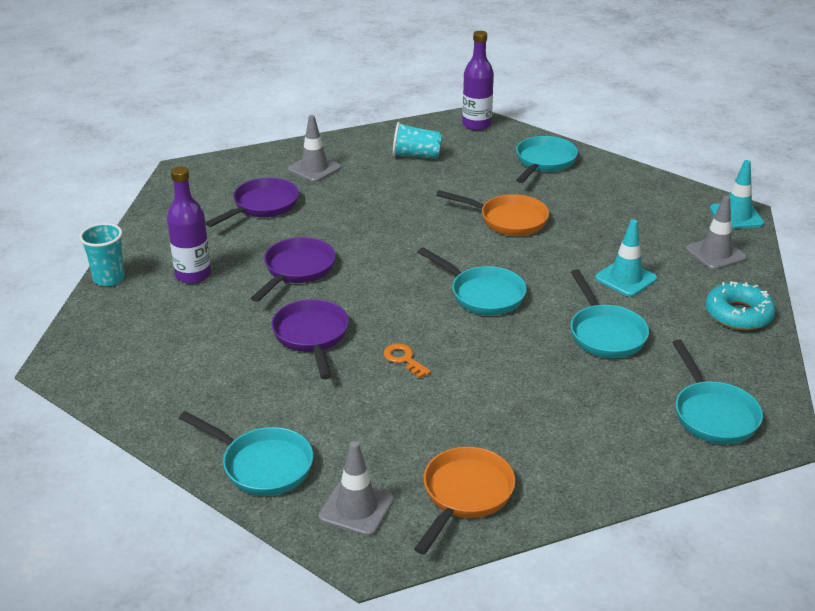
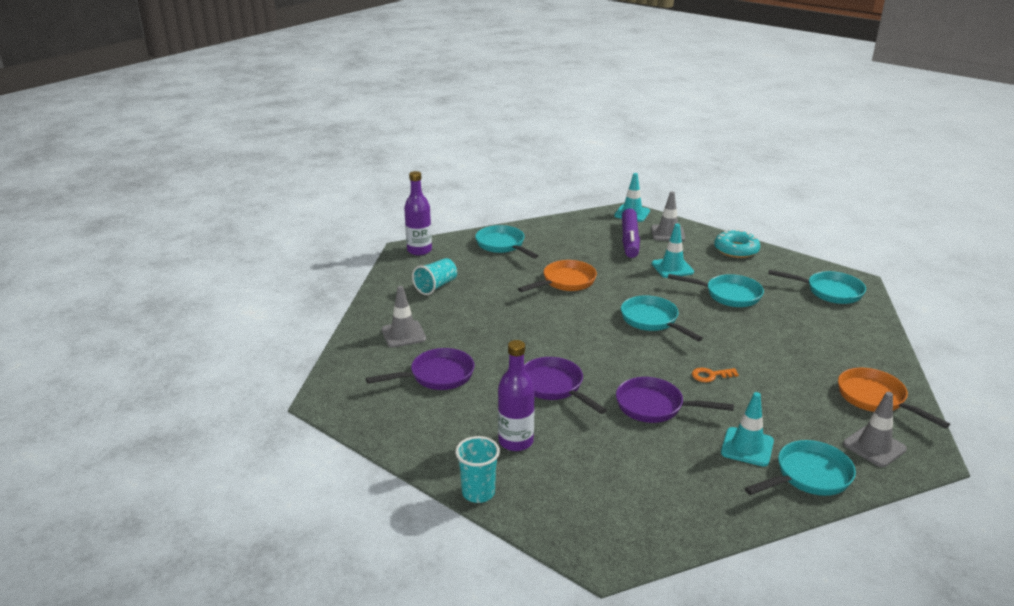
camera: 60 degrees left, 5 degrees down
(262, 206) = (437, 376): purple pan -> purple pan turned 90 degrees clockwise
(285, 412) = (747, 447): none -> turquoise traffic cone
(483, 294) = (652, 321): turquoise pan -> turquoise pan turned 105 degrees counterclockwise
(660, 232) = (629, 240): none -> purple marker

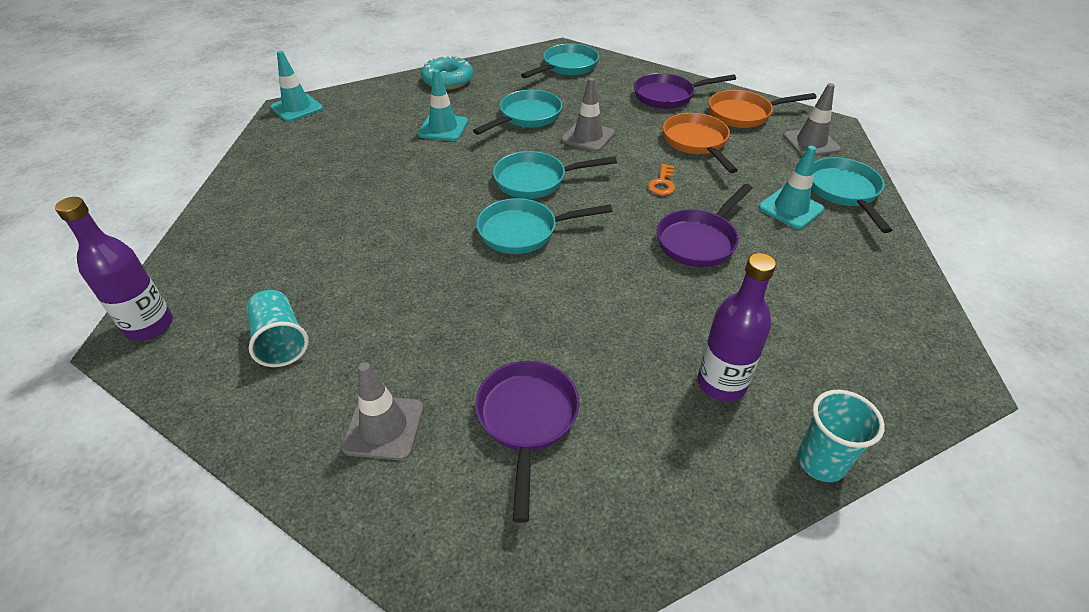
camera: 65 degrees left, 15 degrees up
(502, 245) = (243, 233): turquoise pan -> turquoise pan (524, 232)
(554, 387) = (621, 305): purple pan -> purple pan (668, 96)
(565, 282) = (395, 212): orange pan -> orange pan (696, 143)
(629, 240) = (353, 132): purple marker -> none
(667, 233) = (369, 103): grey traffic cone -> grey traffic cone (588, 137)

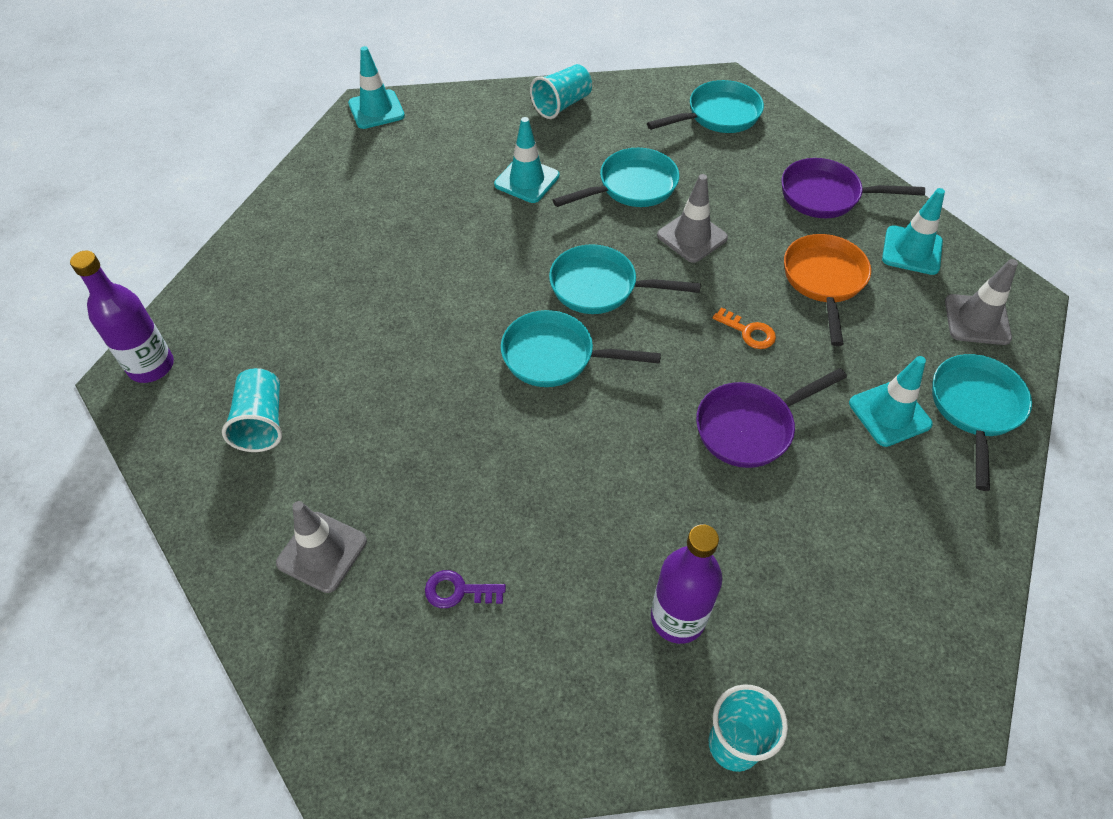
camera: 20 degrees right, 10 degrees up
(448, 80) = (562, 105): turquoise donut -> turquoise cup
(527, 420) = (458, 591): purple pan -> purple key
(662, 183) = (748, 332): orange key -> orange key turned 90 degrees counterclockwise
(744, 114) = (912, 250): orange pan -> turquoise traffic cone

